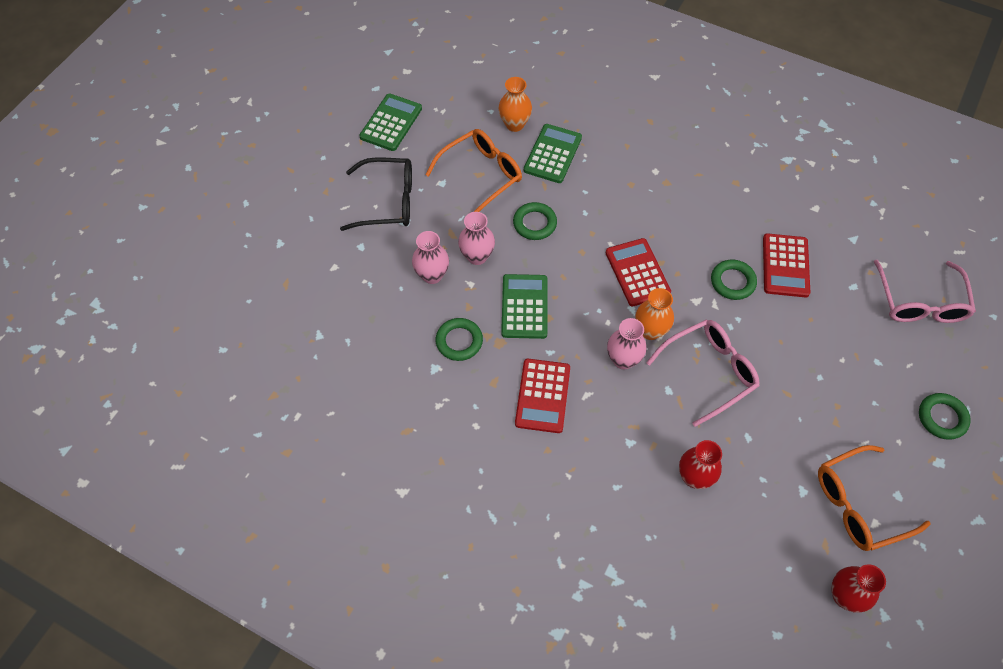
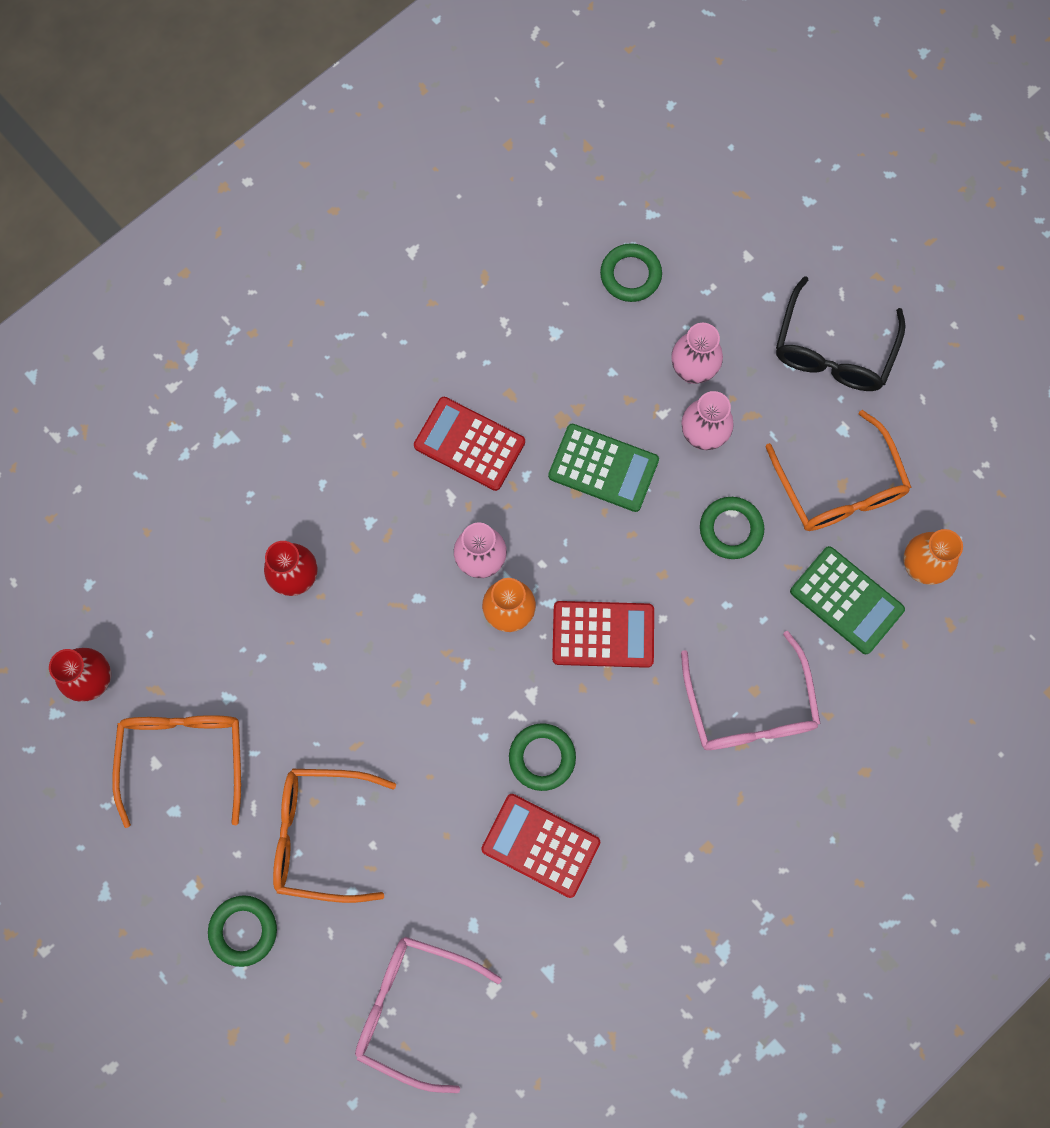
camera: 110 degrees right, 15 degrees up
(391, 123) = (977, 394): green calculator -> none
(459, 341) = (582, 372): green ring -> green ring (630, 275)
(709, 372) = (423, 660): pink glasses -> pink glasses (749, 708)
(855, 393) = (321, 834): none -> orange glasses

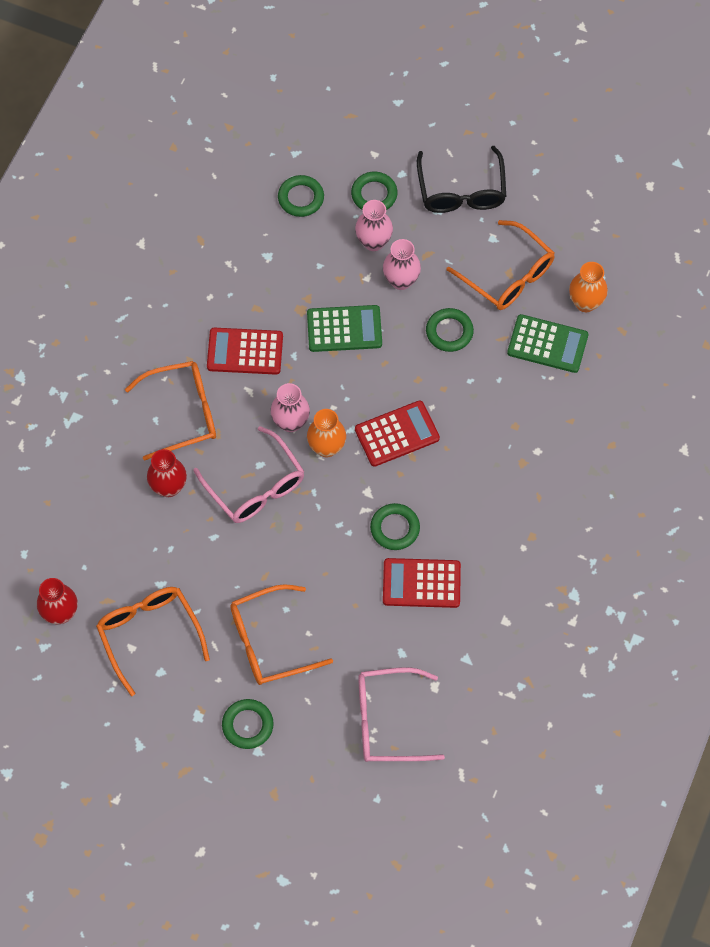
camera: 25 degrees left, 10 degrees down
(358, 490) = (182, 413): none -> orange glasses
(722, 309) = (374, 194): none -> green ring
(749, 708) = (517, 438): pink glasses -> pink glasses (255, 486)

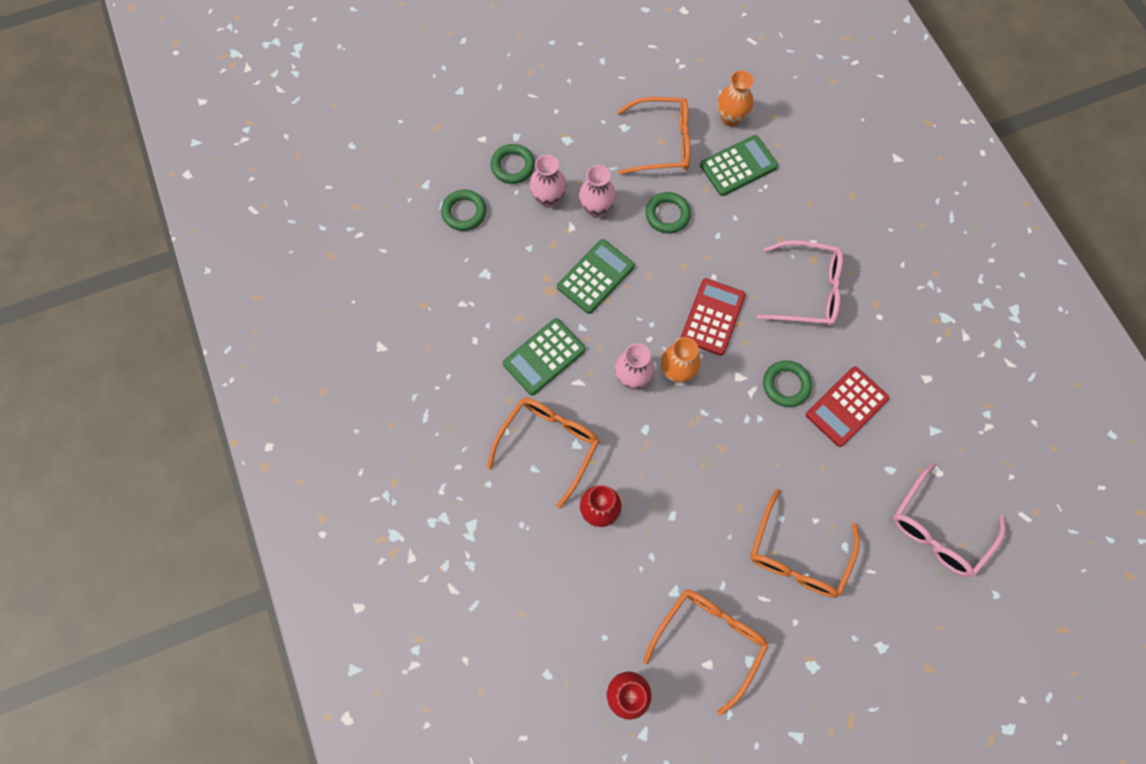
camera: 45 degrees left, 5 degrees up
(149, 634) = (709, 640): orange glasses -> orange glasses turned 105 degrees clockwise
(245, 352) = (544, 357): red calculator -> green calculator
(247, 725) = (853, 635): green ring -> none
(255, 486) = (660, 448): pink glasses -> pink glasses (807, 290)
(461, 191) = (569, 114): black glasses -> none

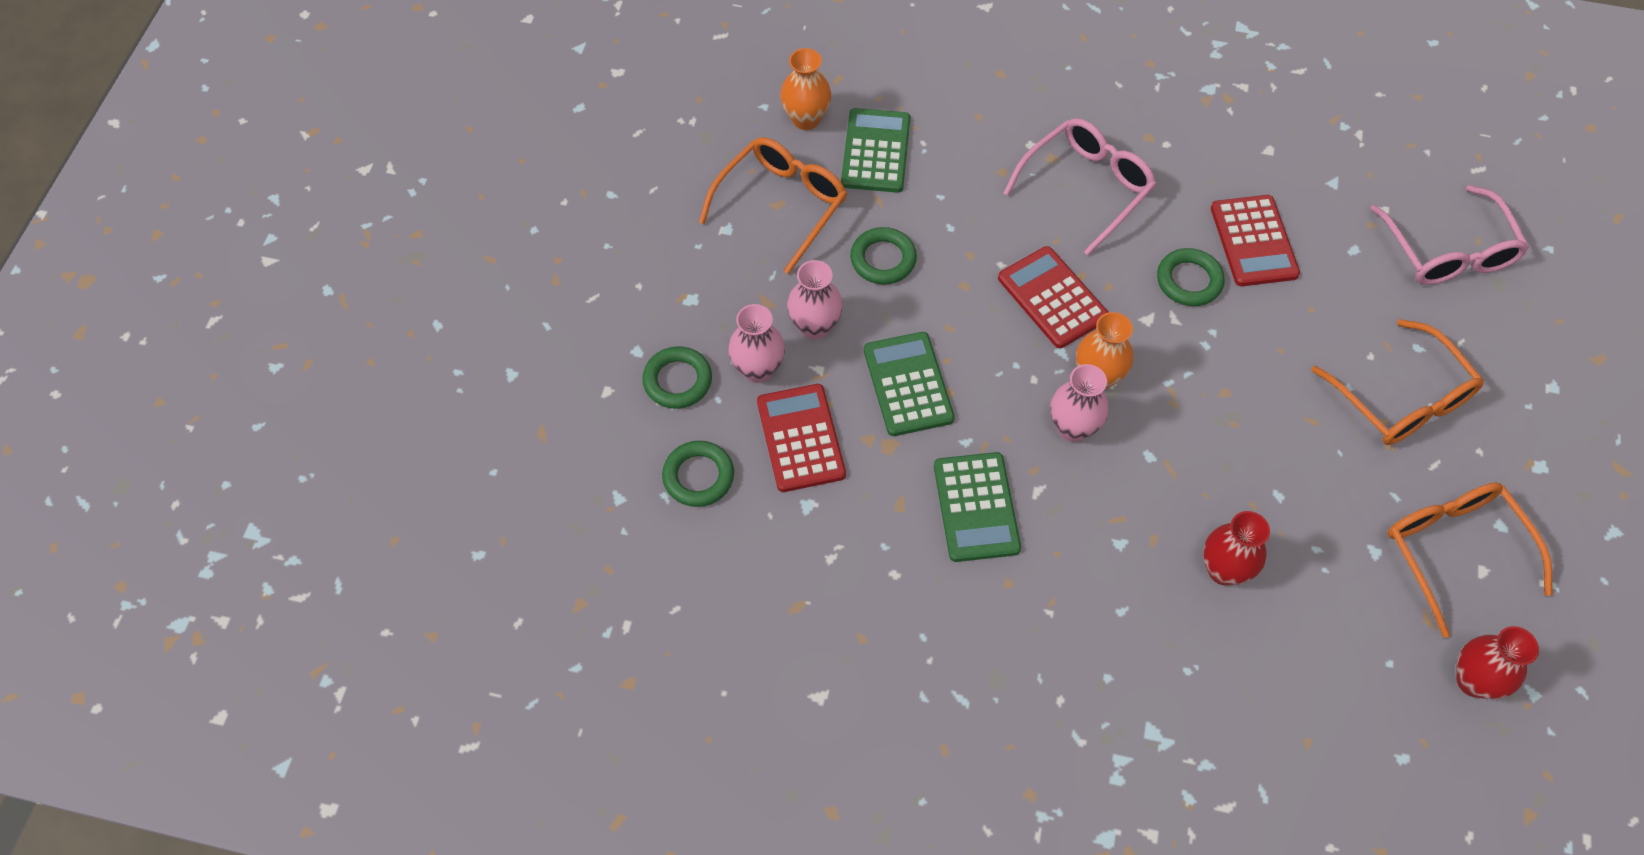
camera: 55 degrees left, 10 degrees down
(522, 245) = (800, 438): none -> red calculator
(548, 444) = (1100, 574): orange glasses -> none

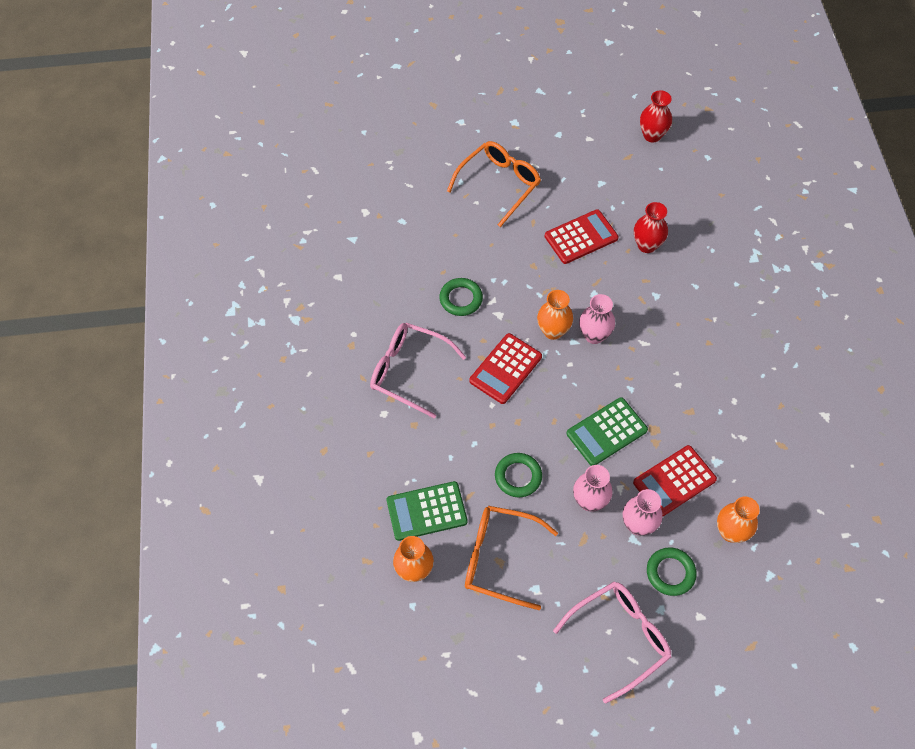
camera: 110 degrees left, 0 degrees up
(698, 476) = (730, 532): green ring -> orange vase
(976, 507) = (671, 371): green calculator -> none
(1254, 241) = (416, 271): red calculator -> red calculator (581, 237)
(1448, 251) = (385, 176): pink glasses -> pink glasses (620, 637)
(1454, 551) = (583, 151): orange glasses -> none

